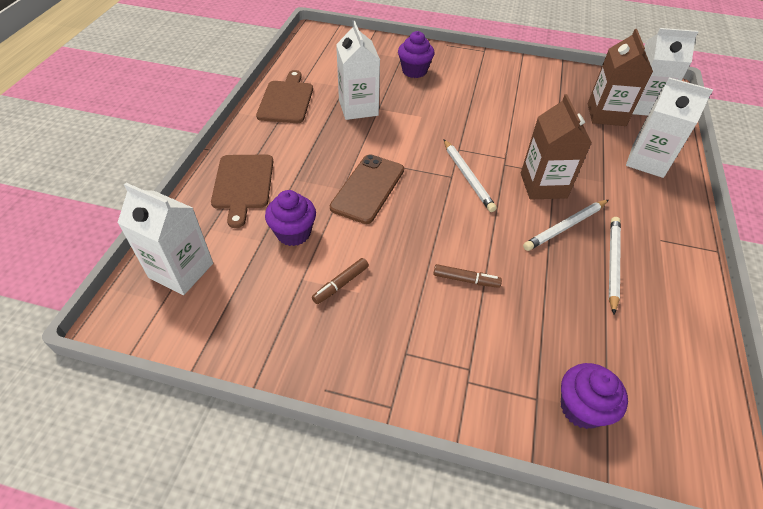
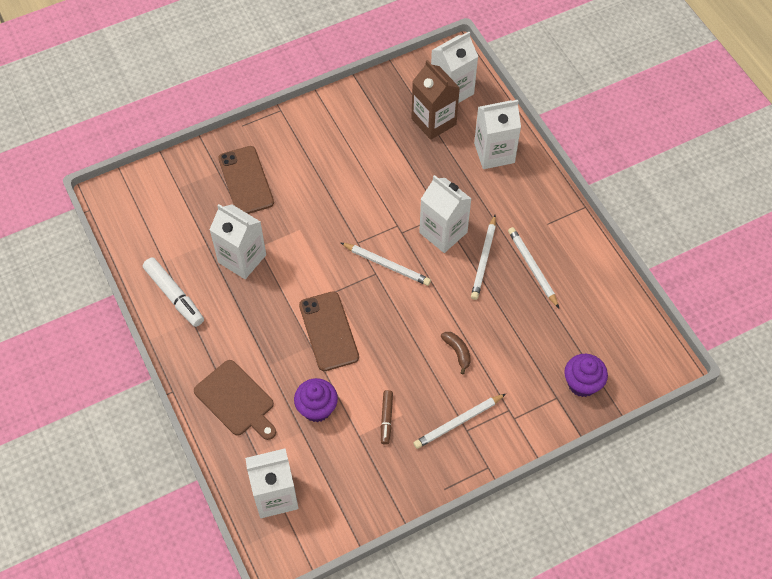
camera: 40 degrees left, 10 degrees up
(286, 100) = (174, 296): brown cutting board -> white marker
(404, 339) = (458, 422): none -> white pencil
(414, 71) = (246, 181): purple cupcake -> brown phone
(466, 280) = (457, 352): brown marker -> brown banana
(543, 185) = (443, 232): brown carton -> white carton

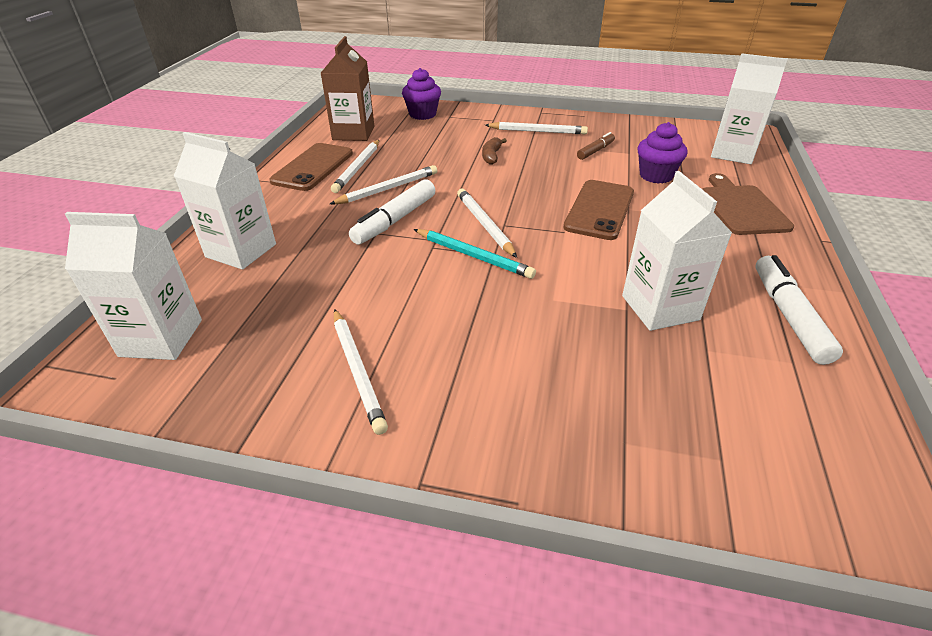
camera: 140 degrees left, 20 degrees down
(246, 181) = (584, 398): brown phone -> brown phone (313, 167)
(350, 132) = (357, 371): none -> white pencil
(367, 233) = (474, 256): none -> turquoise pencil
(433, 121) = (242, 317): brown carton -> brown carton (353, 133)
(443, 232) = (395, 220): white carton -> white marker

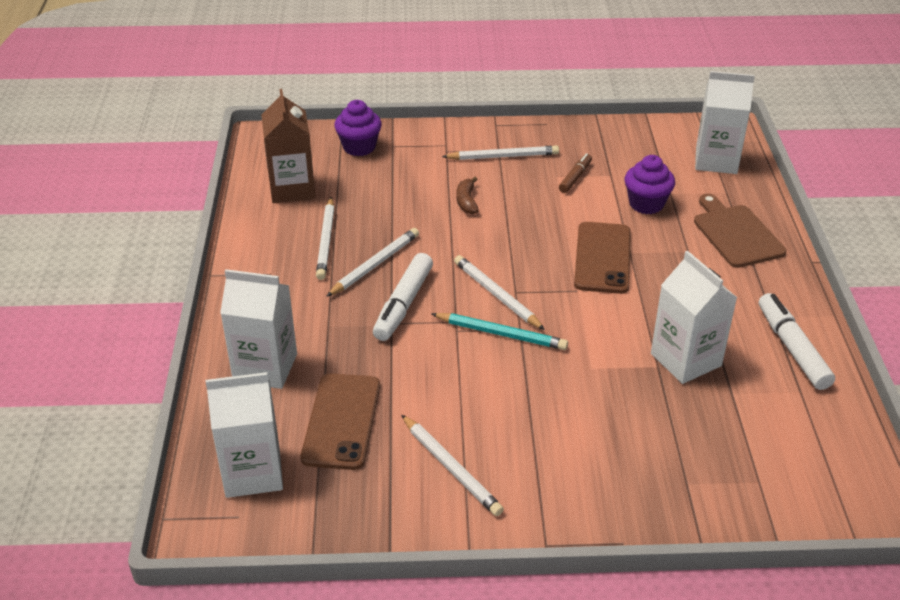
camera: 15 degrees left, 0 degrees up
(313, 167) = (274, 247): brown phone -> brown phone (342, 421)

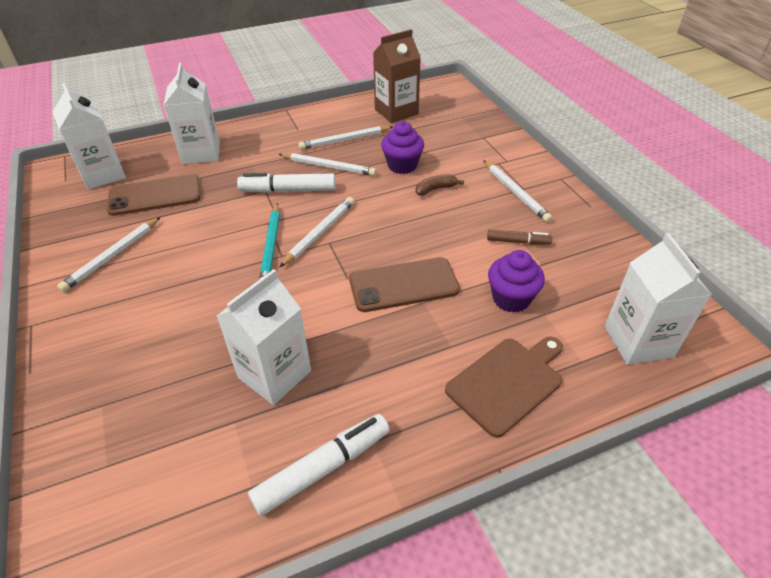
camera: 70 degrees right, 5 degrees up
(359, 147) = (468, 124): purple cupcake -> purple cupcake (402, 165)

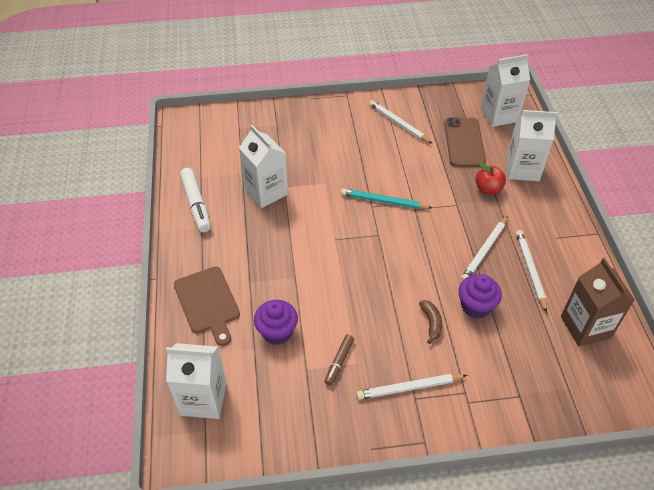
camera: 105 degrees right, 5 degrees up
(237, 172) = (488, 189): none -> red apple
(288, 190) = (453, 218): white marker -> none
(320, 233) = (391, 231): white pencil -> none
(403, 285) = (316, 269): brown phone -> none

